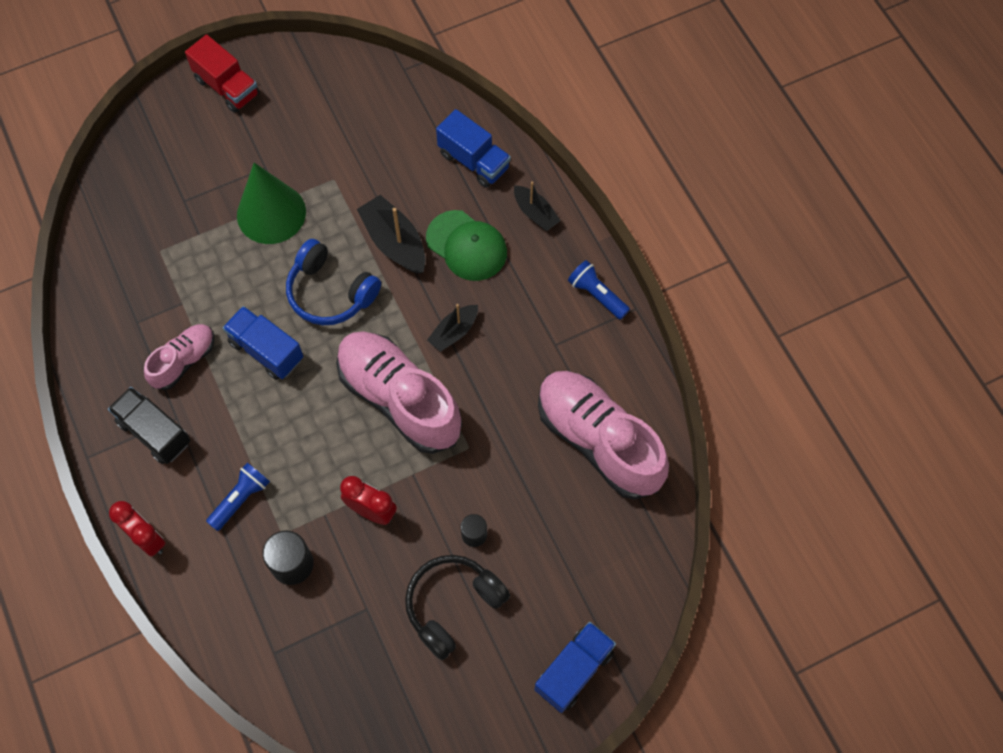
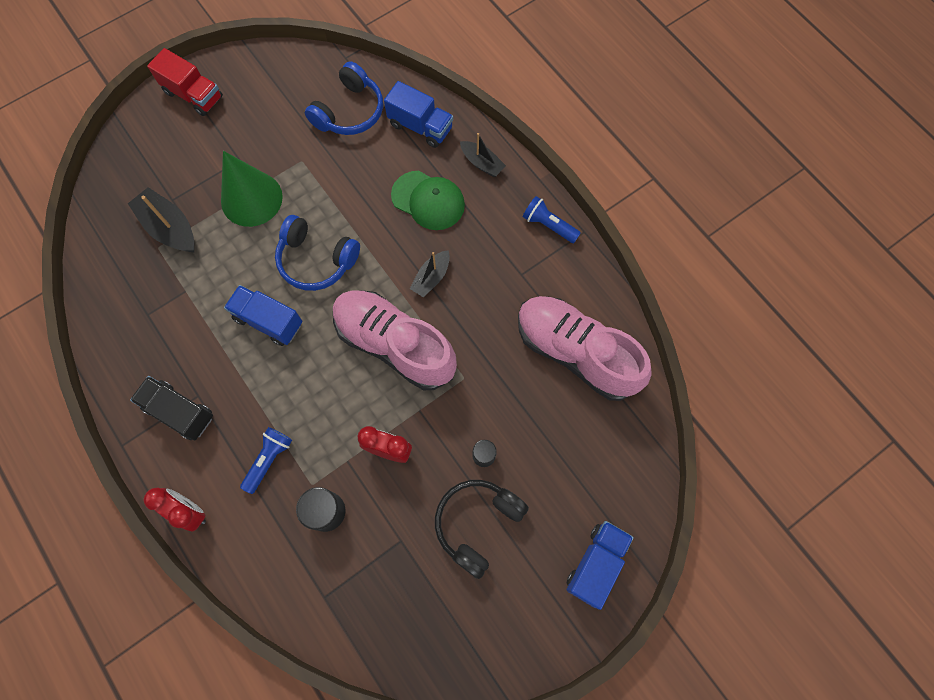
camera: 10 degrees left, 5 degrees up
(184, 361) = (196, 342): pink shoe -> none
(394, 242) = (364, 207): black boat -> black boat (169, 228)
(397, 132) = (350, 112): none -> blue headphones

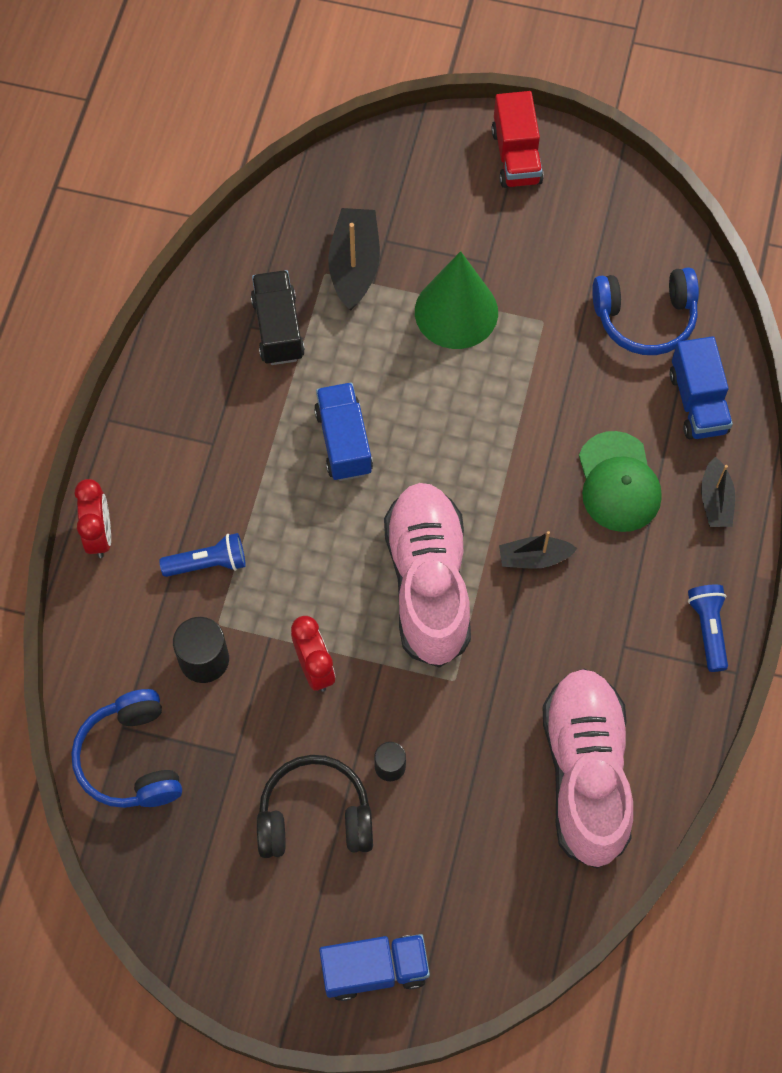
camera: 50 degrees right, 5 degrees down
(180, 412) = (183, 442): black truck -> black truck (278, 328)
(316, 260) = (448, 430): blue headphones -> blue headphones (131, 759)

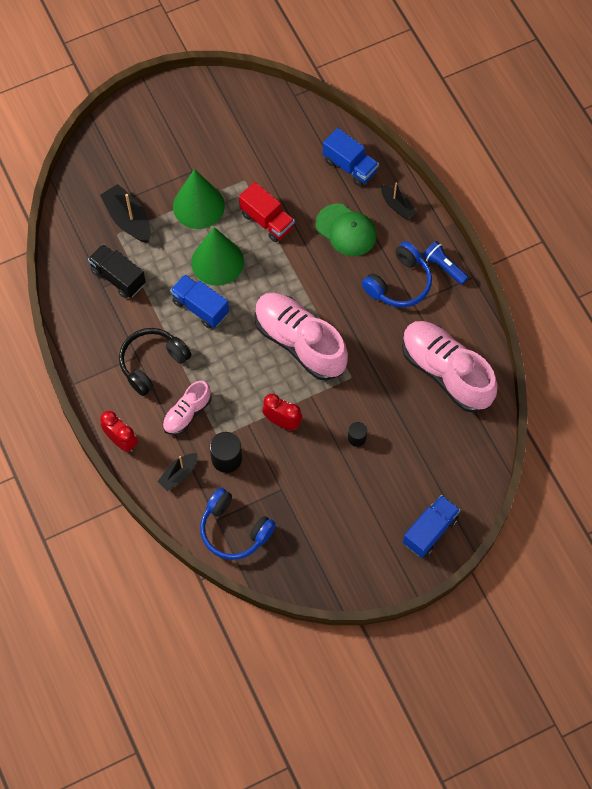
camera: 40 degrees left, 0 degrees up
(208, 563) = (187, 413): blue flashlight -> pink shoe
(315, 816) = (343, 487): black headphones -> black headphones (152, 363)
(416, 400) = (217, 262): none -> green cone
(516, 156) = (160, 109): red truck -> red truck (267, 221)
(534, 558) = (338, 294): black boat -> black boat (179, 474)
(645, 318) = (291, 144): blue headphones -> blue headphones (399, 283)

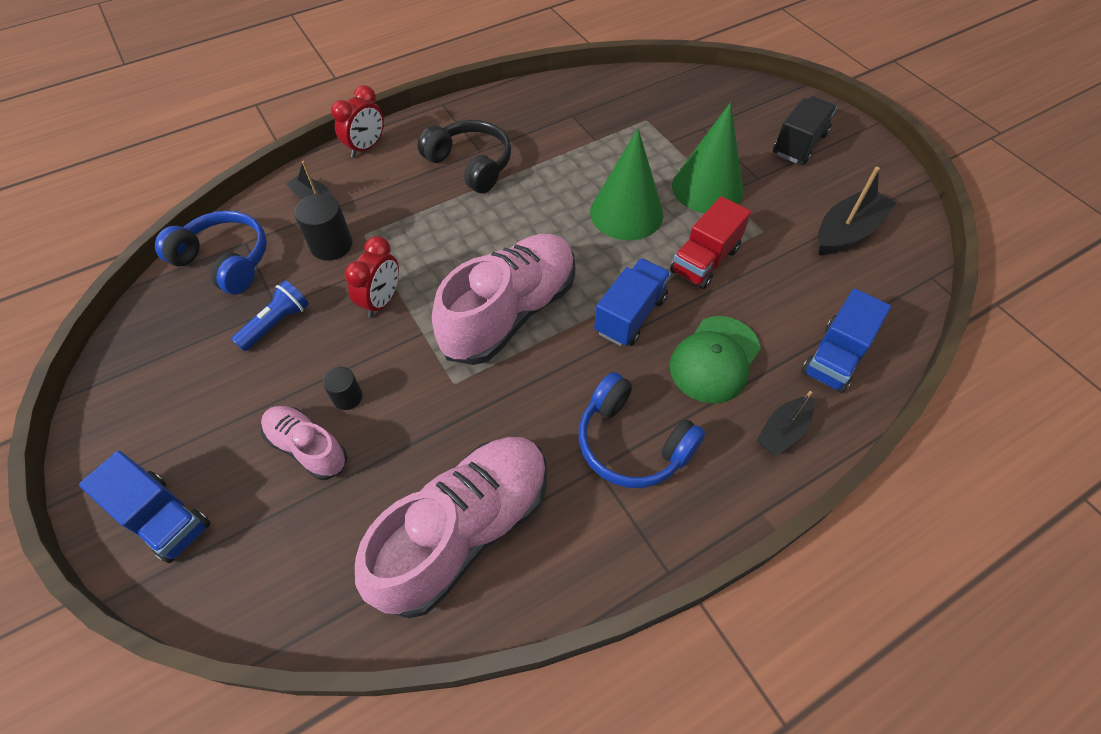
camera: 85 degrees right, 10 degrees down
(118, 277) = (586, 126): black truck -> black truck (799, 144)
(128, 219) = (669, 127): black boat -> black boat (847, 232)
(187, 413) = (400, 201): pink shoe -> pink shoe (307, 448)
(200, 307) = (554, 202): blue truck -> blue truck (630, 315)
(234, 530) = (225, 261): blue headphones -> blue headphones turned 90 degrees clockwise
(444, 267) = (679, 517): blue flashlight -> blue flashlight (276, 323)

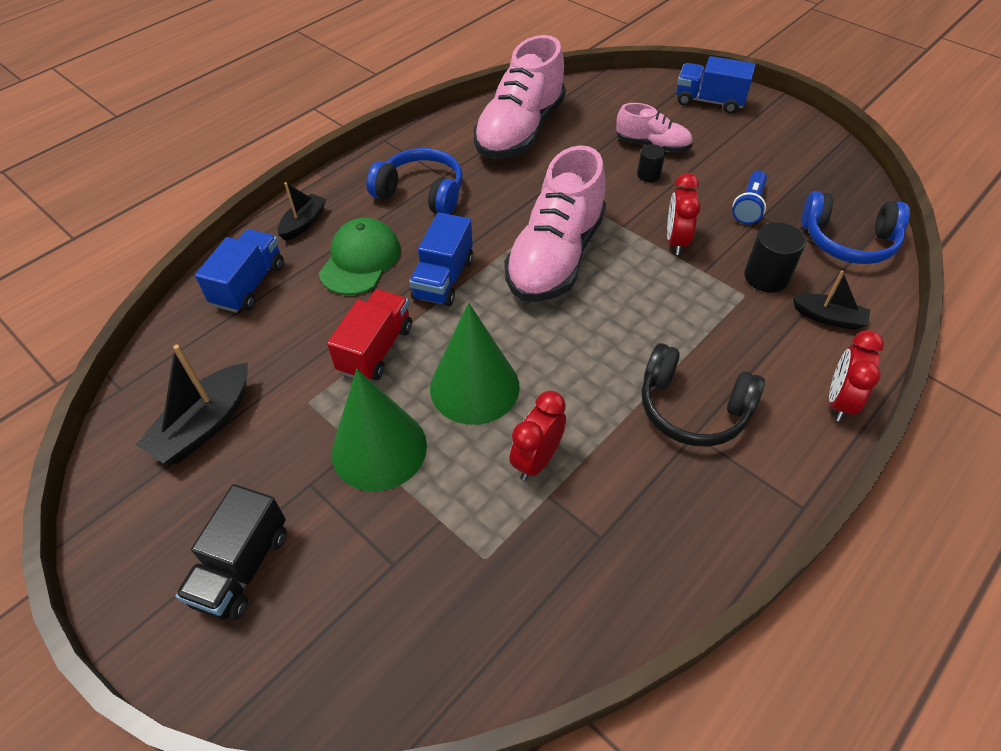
camera: 165 degrees right, 5 degrees down
(596, 159) = (537, 460): none -> red clock

